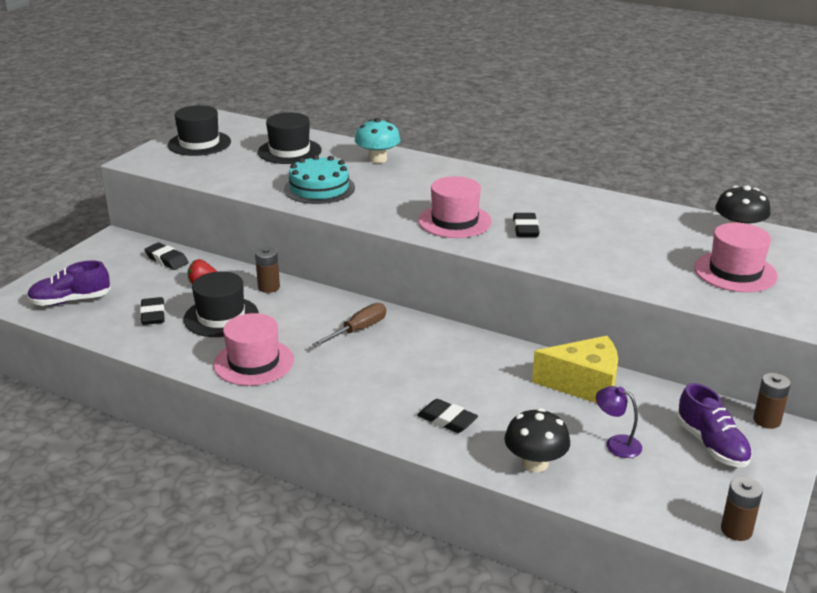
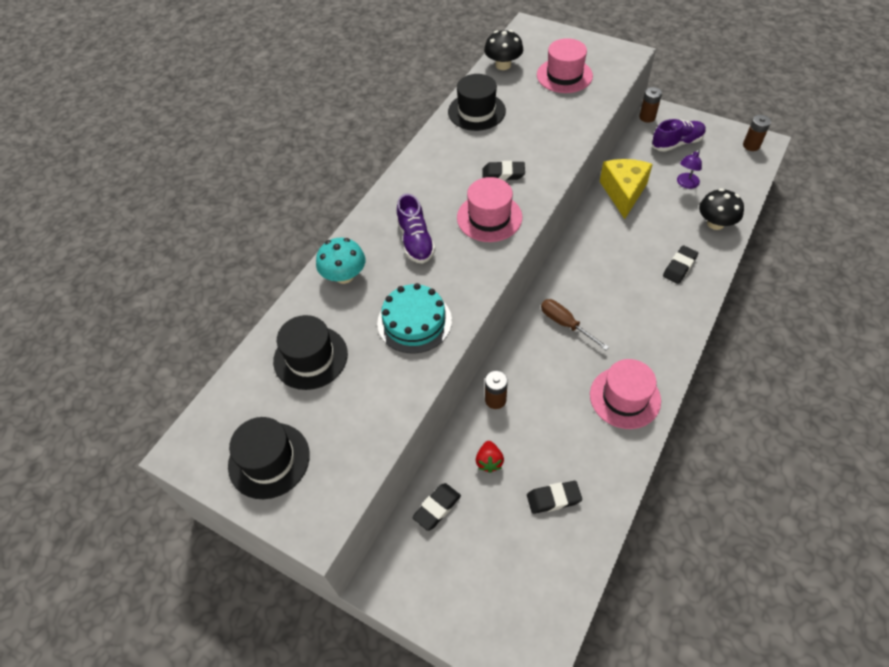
camera: 85 degrees left, 25 degrees up
(70, 301) = (530, 595): purple shoe -> purple shoe (415, 241)
(221, 317) = (552, 434): black hat -> black hat (476, 111)

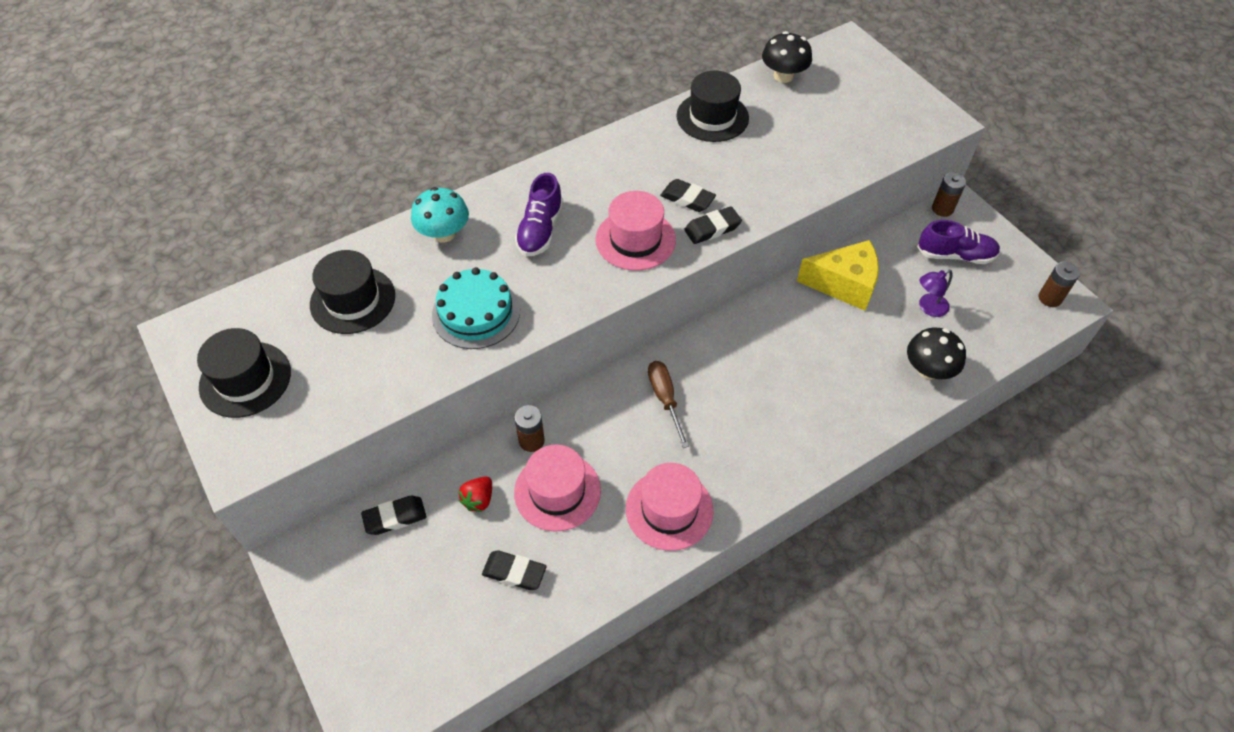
camera: 25 degrees right, 0 degrees up
(564, 75) = (845, 116): pink hat -> pink hat (557, 491)
(623, 193) = (844, 284): yellow cheese -> yellow cheese turned 60 degrees clockwise
(679, 267) = (844, 399): black eraser -> black eraser (712, 228)

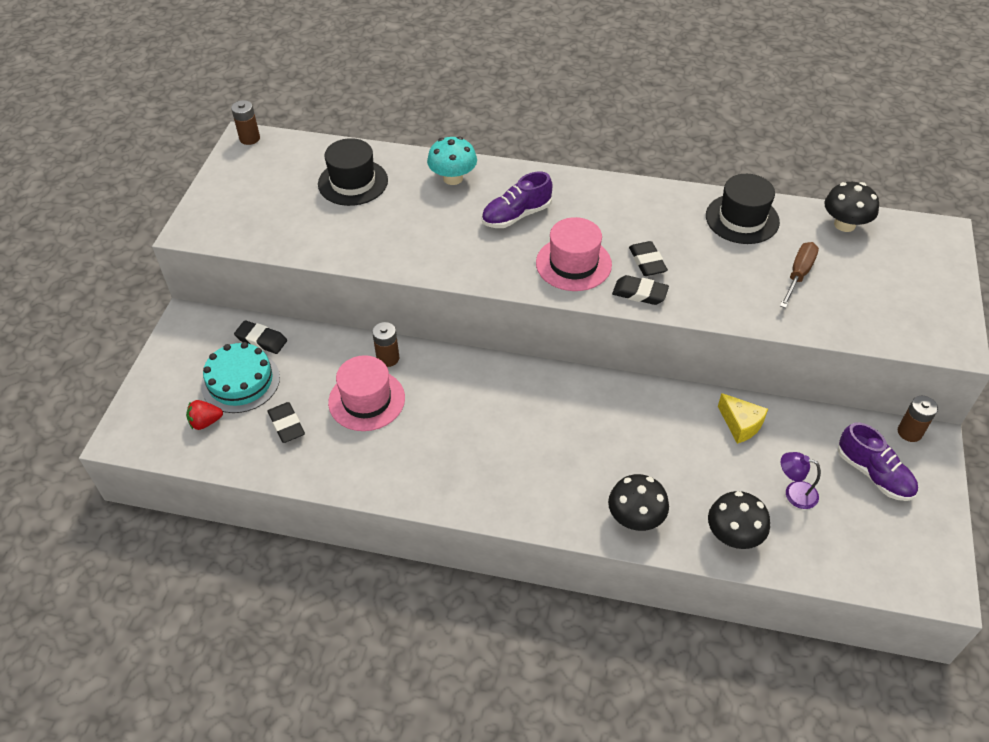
camera: 45 degrees right, 5 degrees down
(245, 379) = (246, 187): black hat -> none
(476, 313) = (413, 238): turquoise cake -> turquoise cake (240, 381)
(478, 499) = (317, 367): red strawberry -> red strawberry (205, 422)
(665, 399) = (504, 399): brown screwdriver -> brown screwdriver (798, 274)
(669, 509) = (420, 468): pink hat -> none
(844, 284) = (740, 425): yellow cheese -> yellow cheese, size x0.62
(858, 412) = (635, 518): none -> black mushroom
(1050, 298) = (925, 570): brown battery -> brown battery (249, 138)

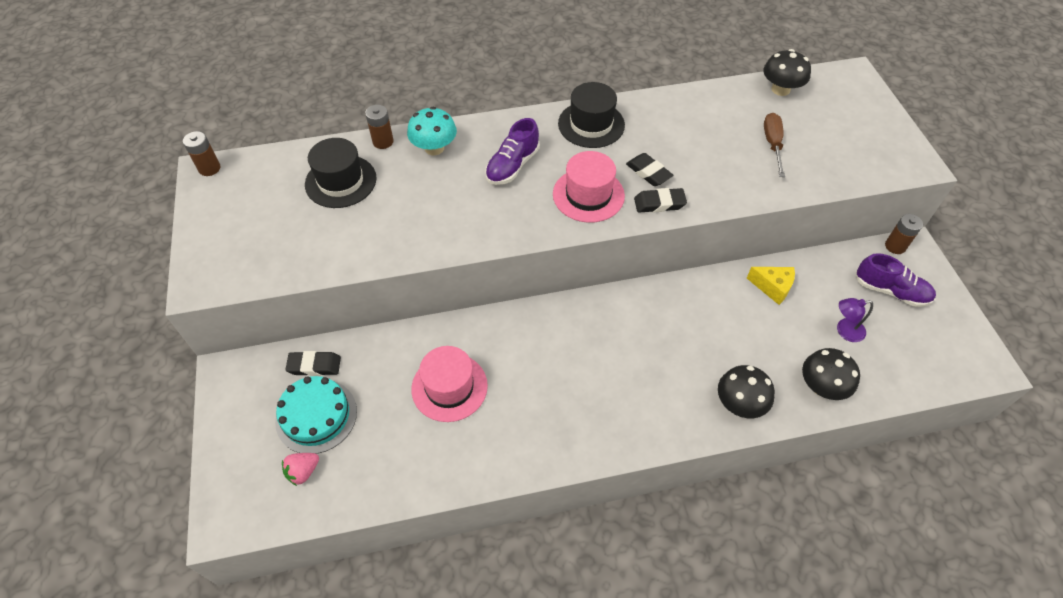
camera: 25 degrees left, 5 degrees up
(205, 422) = (303, 472): red strawberry -> pink strawberry
(286, 425) = (386, 442): black eraser -> none
(388, 358) = (446, 339): brown battery -> brown battery (383, 141)
(742, 219) = (701, 109): black hat -> black hat (591, 124)

